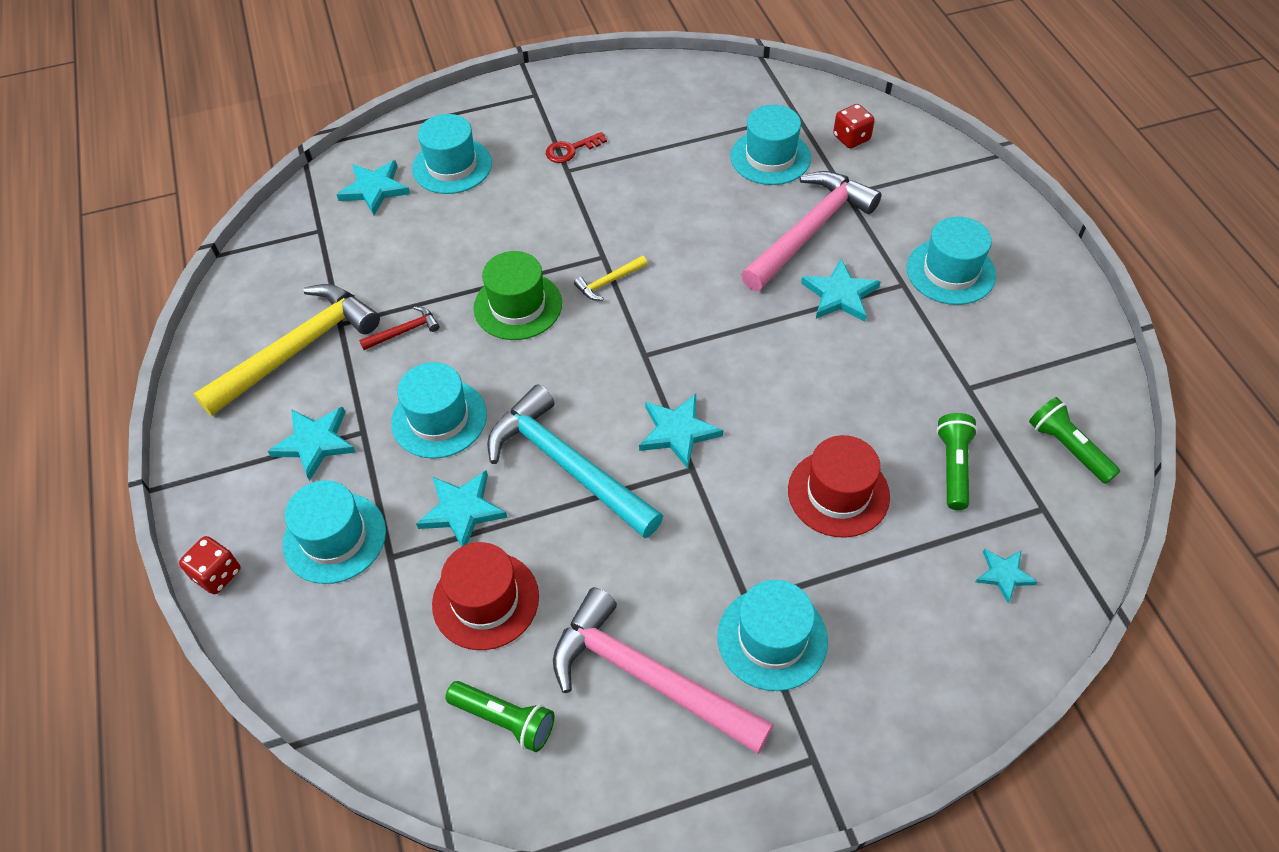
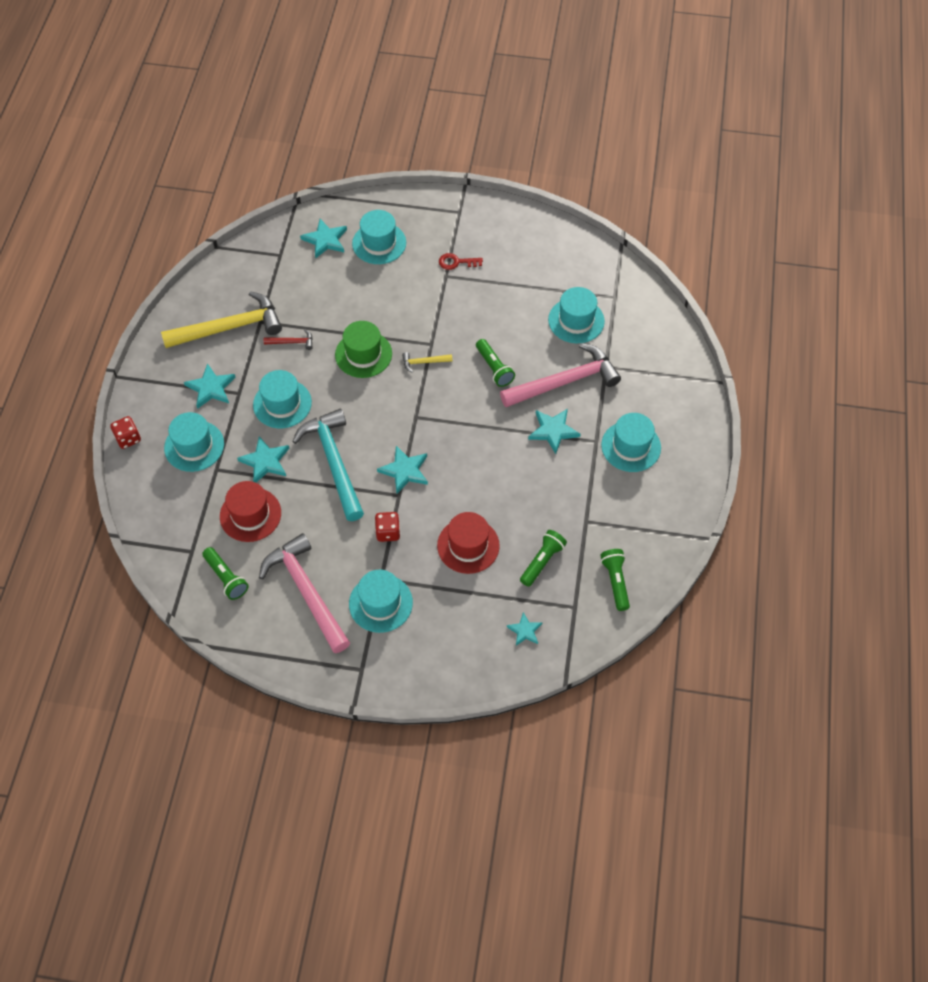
camera: 25 degrees right, 5 degrees up
(707, 252) = (494, 368): none -> green flashlight
(851, 138) = (637, 329): red dice -> red dice (388, 532)

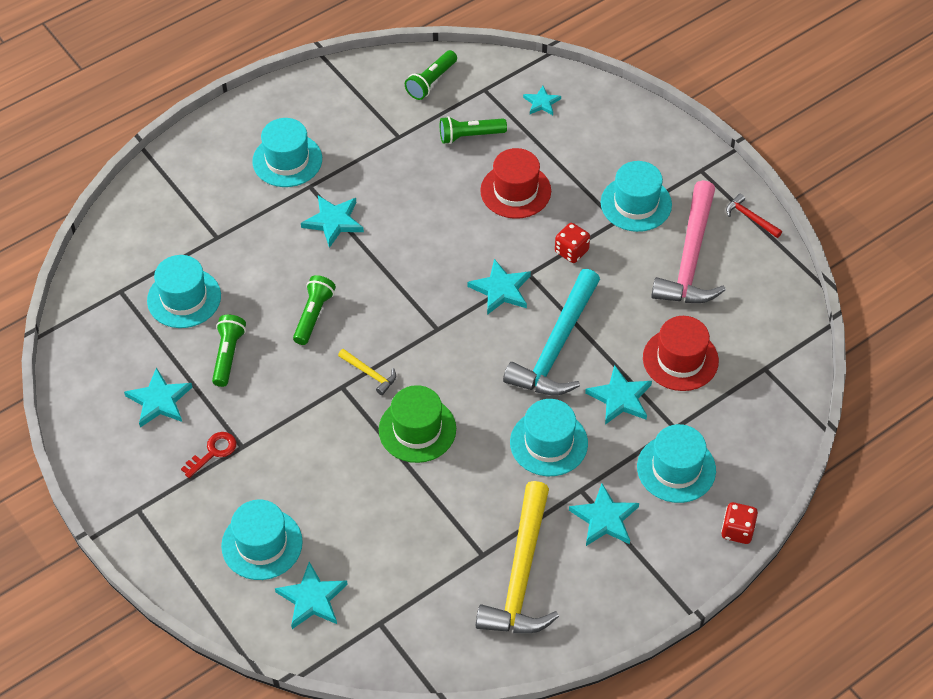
camera: 135 degrees left, 5 degrees down
(226, 578) = (752, 321): green flashlight -> green flashlight (228, 355)
(230, 327) = (521, 574): yellow hammer -> yellow hammer turned 105 degrees counterclockwise
(292, 342) = (473, 502): red hammer -> red hammer (750, 218)
(456, 262) = (213, 452): red key -> red key turned 90 degrees counterclockwise
(516, 263) = (159, 400): none -> turquoise star
(565, 382) = (268, 253): pink hammer -> none

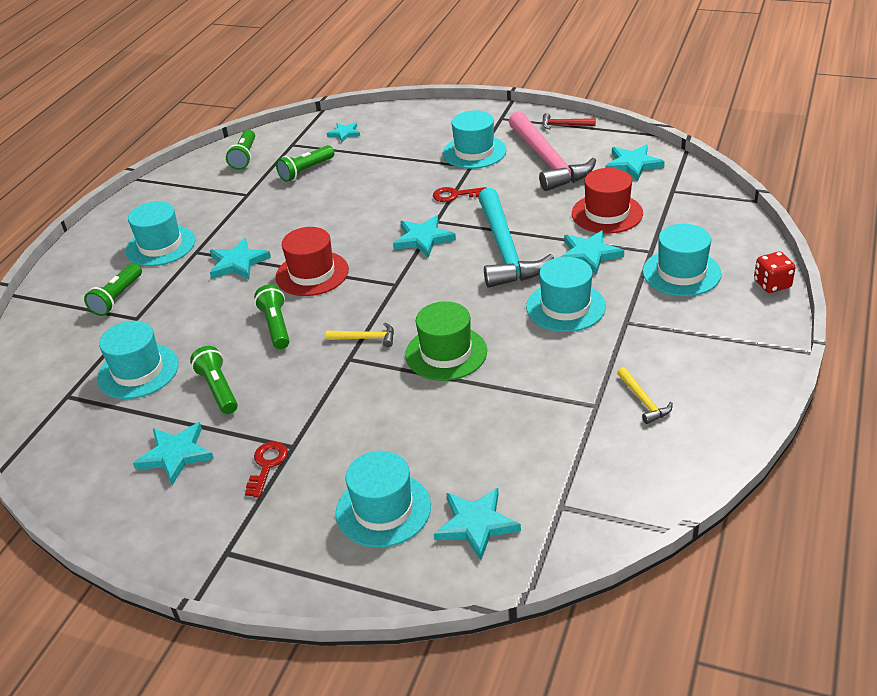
camera: 30 degrees left, 15 degrees down
(217, 204) = (117, 298): none -> green flashlight
(515, 191) = (374, 183): red hat -> red hat (312, 273)
(521, 574) = (643, 401): yellow hammer -> yellow hammer, size x0.42
(571, 251) = (455, 195): red dice -> red key
(604, 518) = (665, 329): turquoise star -> turquoise star (633, 164)

